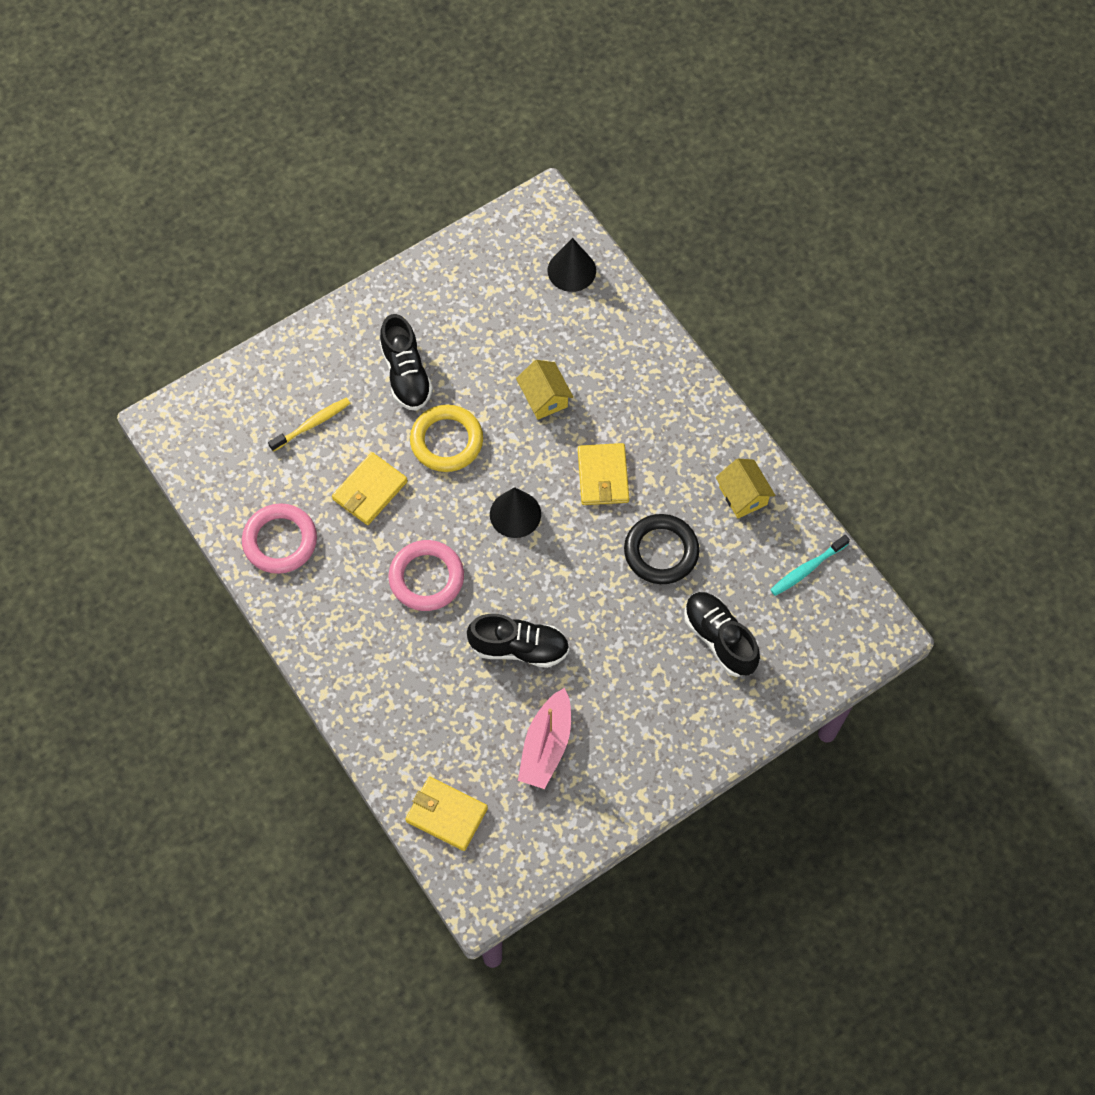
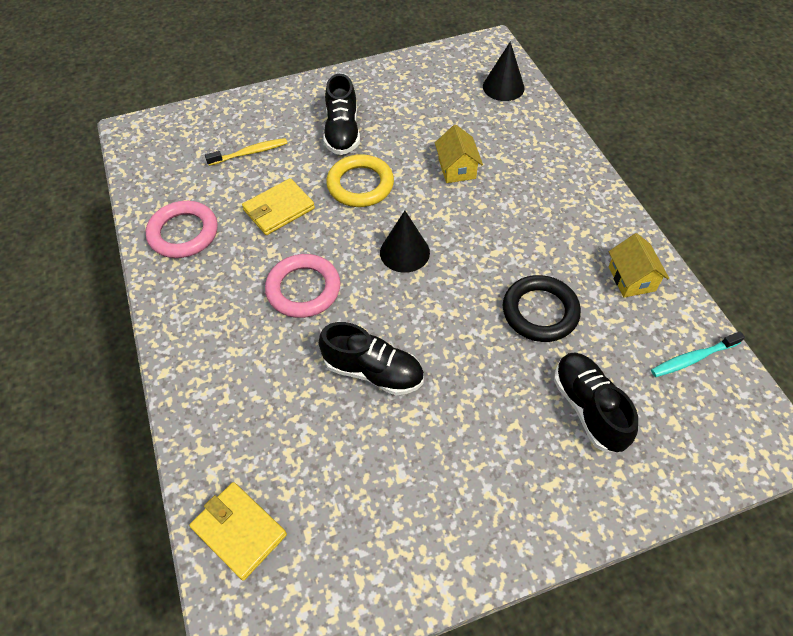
camera: 15 degrees right, 10 degrees down
(546, 746) = (373, 479): pink boat -> none
(603, 476) = (496, 237): yellow wallet -> none

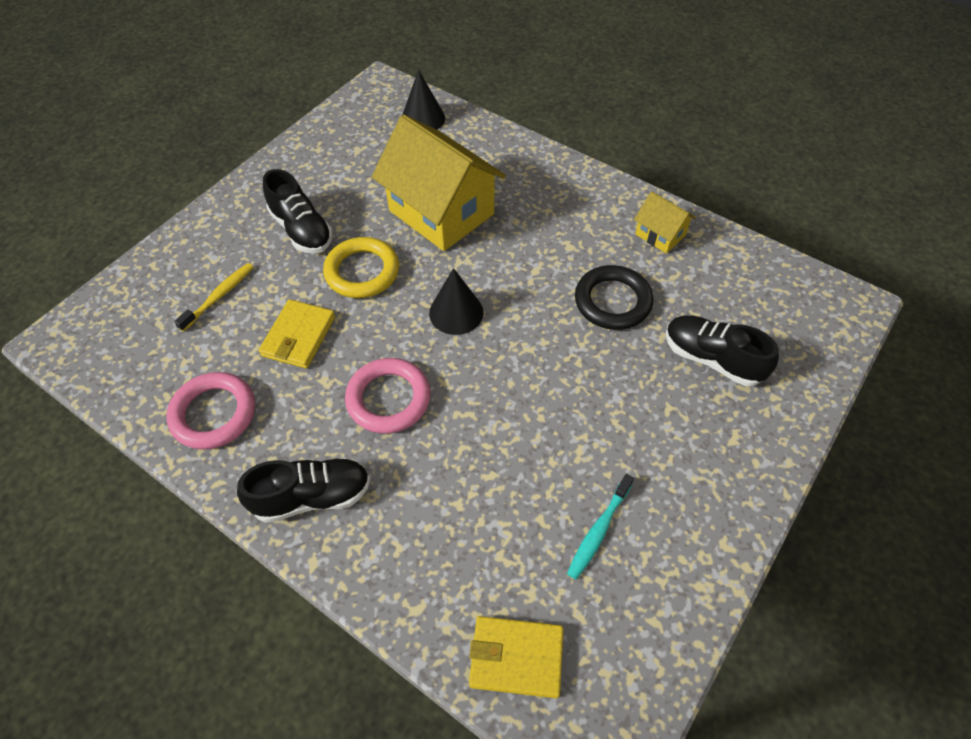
camera: 35 degrees left, 0 degrees up
(373, 371) = (516, 435): black shoe -> black shoe (312, 497)
(456, 168) = (441, 212): yellow house -> yellow house, size x2.14
(693, 358) = (753, 274): turquoise toothbrush -> turquoise toothbrush (598, 530)

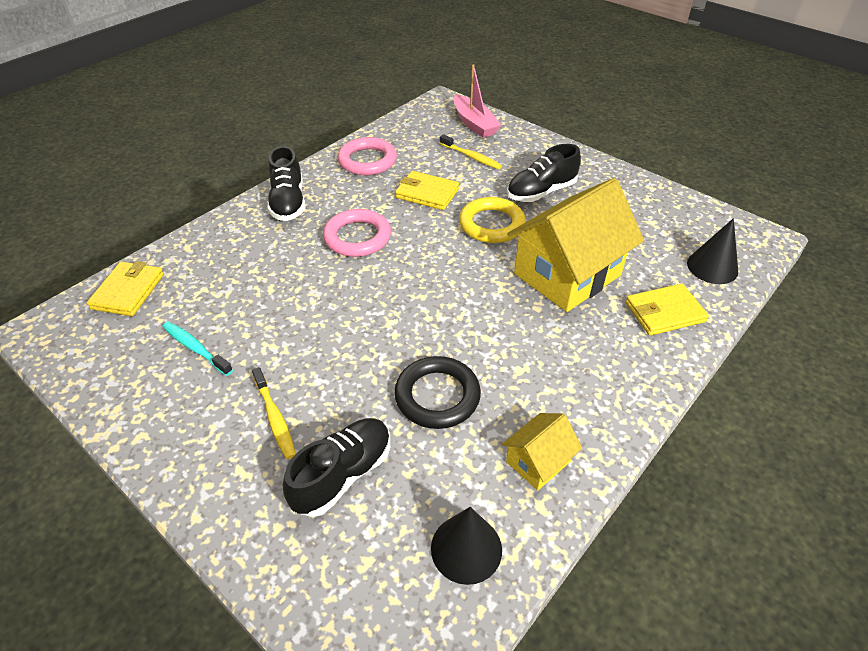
camera: 95 degrees right, 10 degrees down
(135, 297) = (474, 124): none -> pink boat
(456, 312) = (438, 278): black cone -> black cone (466, 548)
(485, 153) = (664, 312): none -> yellow wallet
(670, 425) = (275, 418): none -> yellow toothbrush

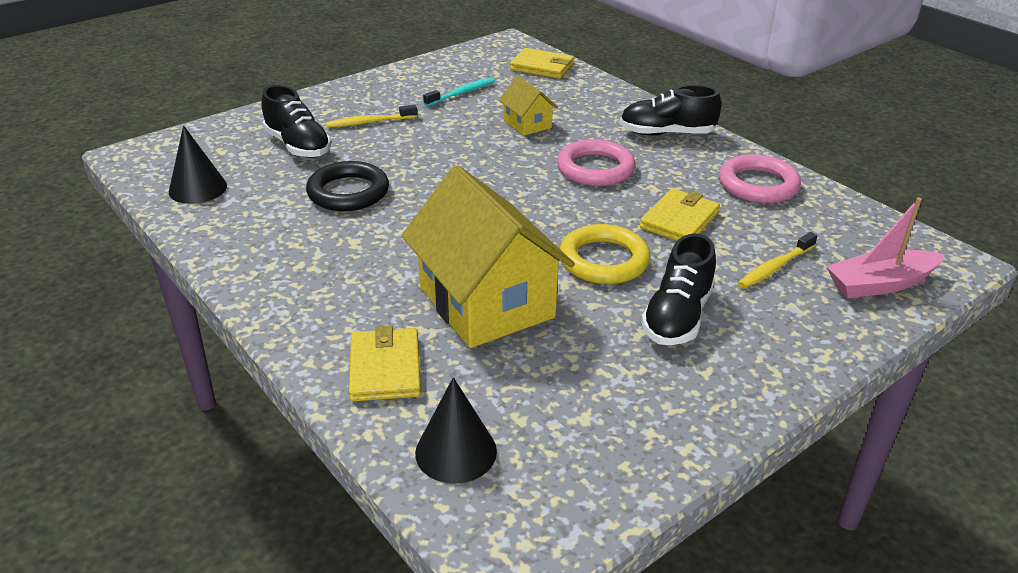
camera: 100 degrees right, 10 degrees down
(538, 462) = (244, 232): yellow house -> yellow house (527, 124)
(541, 192) = (677, 317): black shoe -> black shoe turned 135 degrees counterclockwise

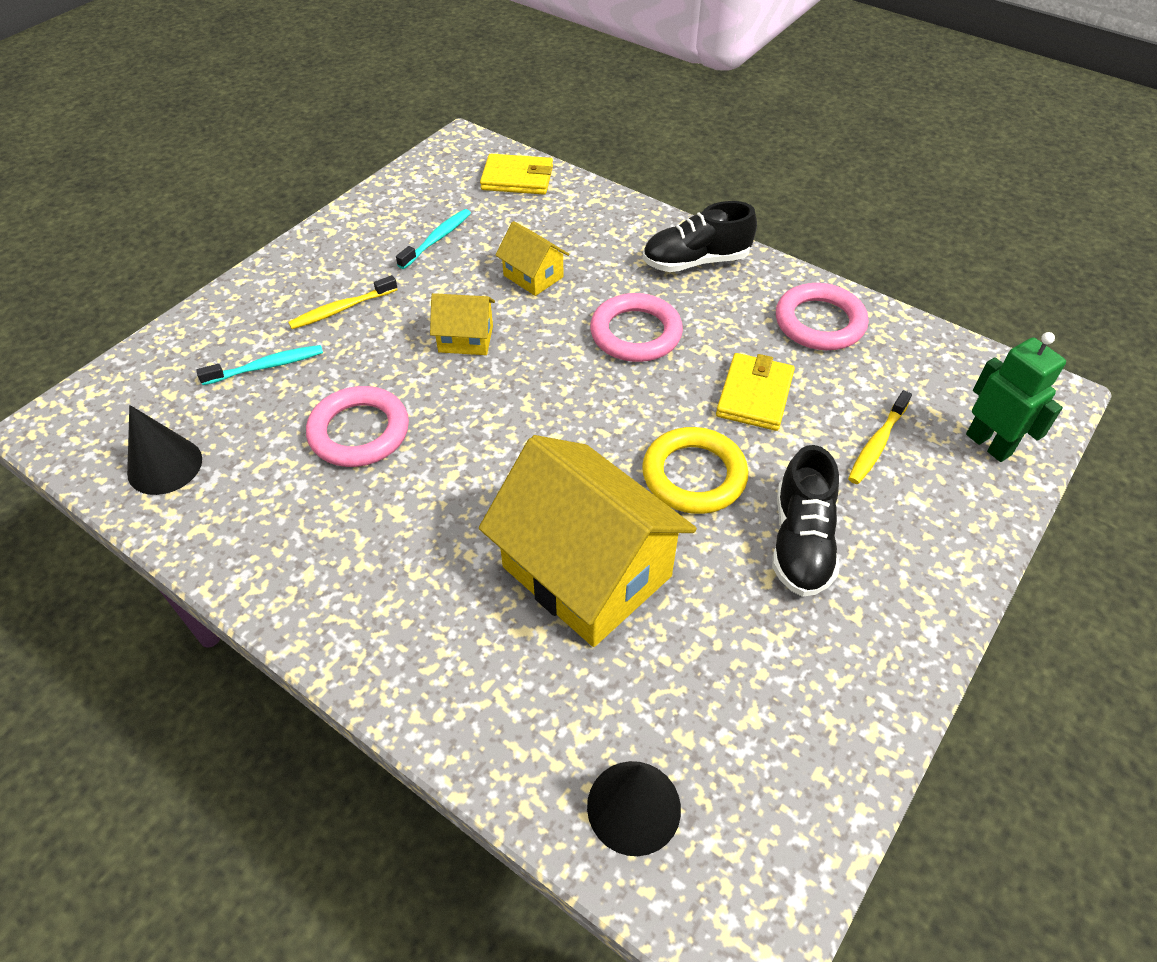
camera: 15 degrees left, 15 degrees up
(298, 146) = (266, 366): black shoe -> turquoise toothbrush
(348, 192) = (359, 432): black ring -> pink ring
(385, 368) = (508, 703): yellow wallet -> none
(456, 152) = (465, 339): none -> yellow house
(880, 284) = (989, 444): pink boat -> green robot

